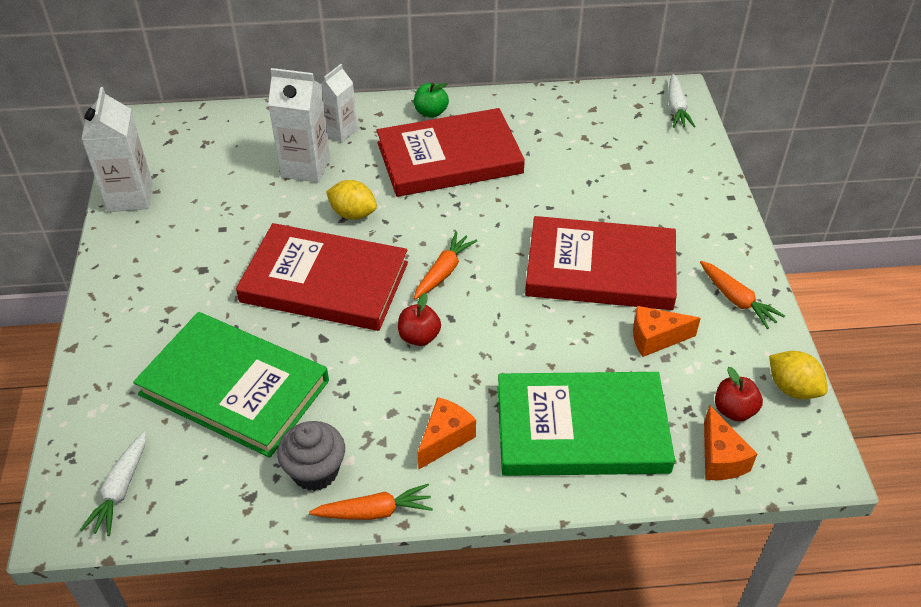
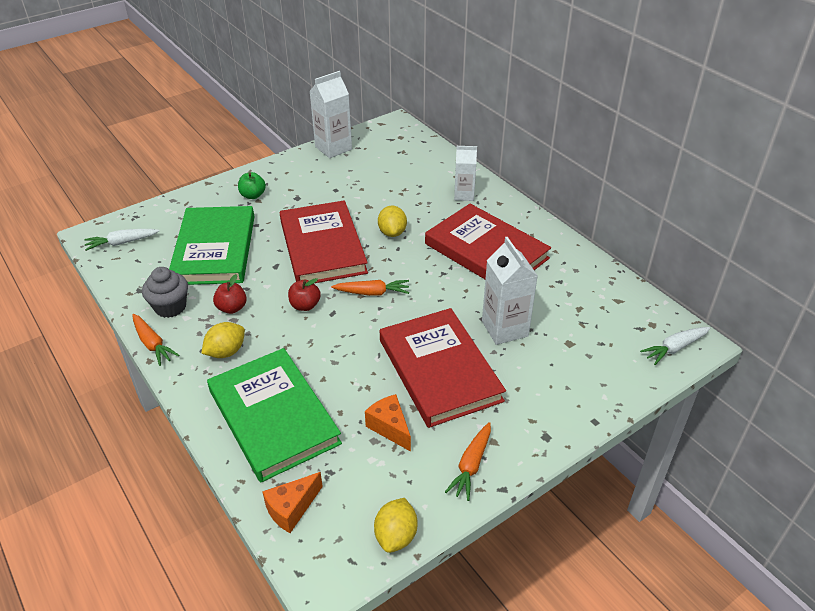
camera: 60 degrees right, 5 degrees down
(305, 167) = (417, 196): white carton -> white carton (505, 329)
(431, 112) = (525, 224): green apple -> green apple (253, 195)
(445, 438) = (226, 352): orange cheese -> yellow lemon
(734, 410) = (346, 502): red apple -> red apple (232, 308)

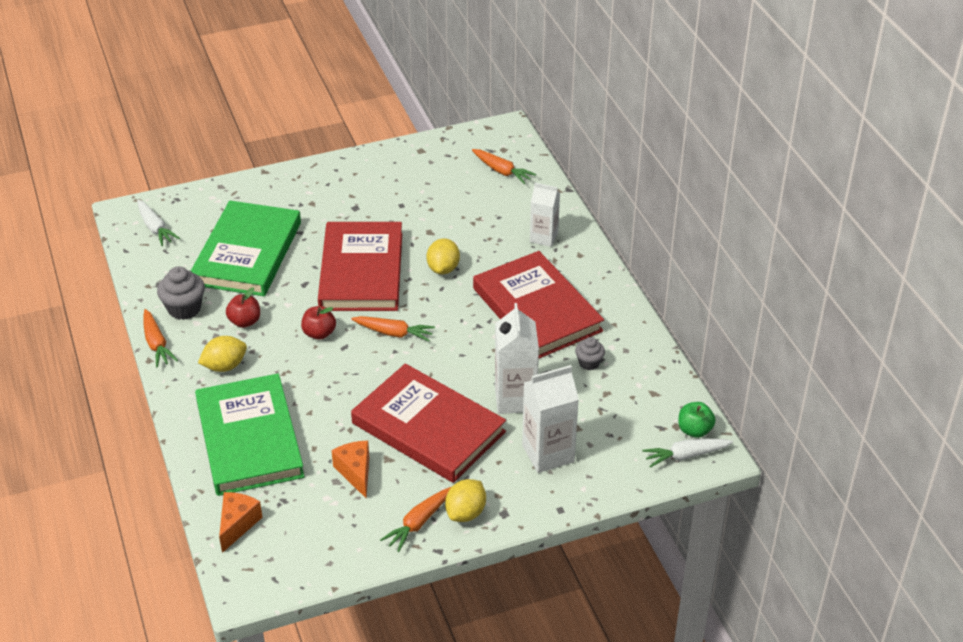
camera: 15 degrees right, 0 degrees up
(122, 243) = (155, 228): white carrot -> white carrot turned 120 degrees counterclockwise
(253, 195) = (308, 196): green apple -> green apple (694, 430)
(291, 509) = (237, 525): orange cheese -> orange cheese turned 135 degrees clockwise
(333, 148) = (419, 151): white carton -> white carton (548, 453)
(396, 536) = (322, 568): yellow lemon -> yellow lemon (466, 513)
(406, 152) = (501, 171): none -> orange carrot
(439, 370) = (428, 427): red book -> red book turned 45 degrees counterclockwise
(551, 286) = (589, 363): none -> grey cupcake

